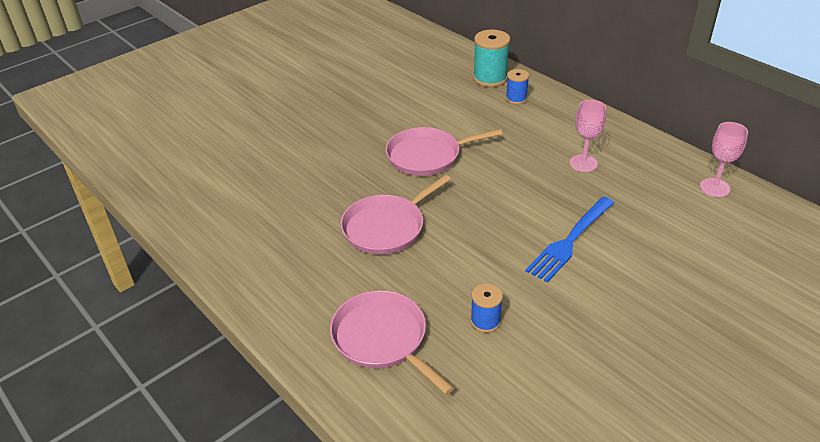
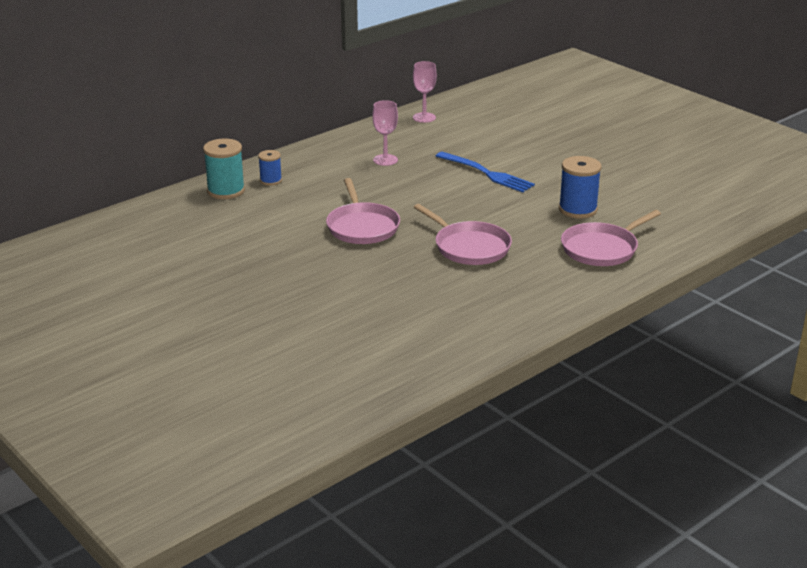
camera: 90 degrees left, 10 degrees down
(485, 321) = (577, 209): blue spool -> blue spool, size x1.68

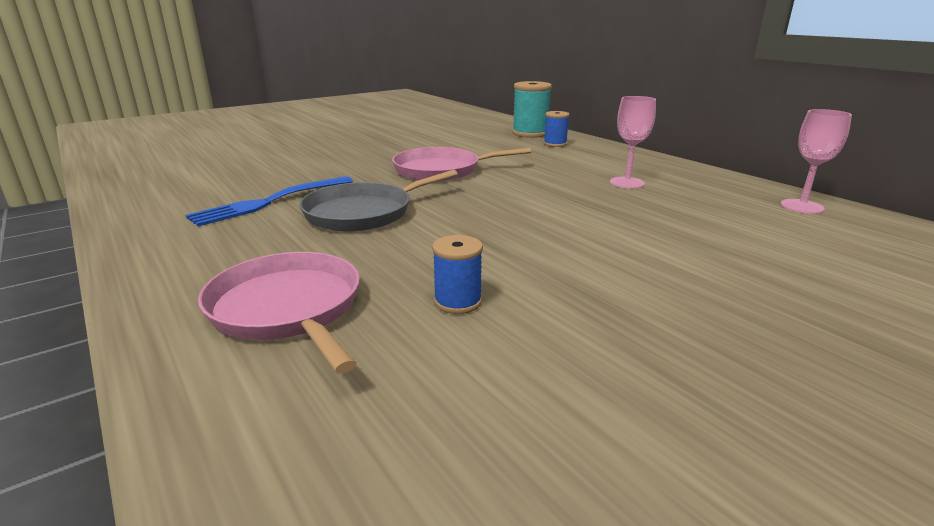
camera: 95 degrees right, 5 degrees down
(469, 247) = (363, 213): pink pan -> grey pan
(486, 173) = (604, 236): blue fork -> blue fork (270, 202)
(577, 209) = (458, 301): blue spool -> blue spool, size x0.60

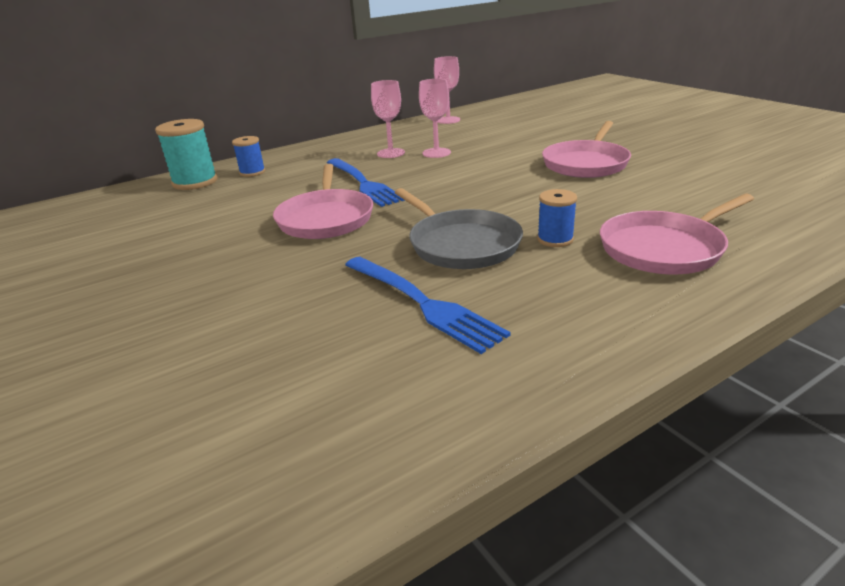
camera: 85 degrees left, 5 degrees up
(458, 301) = (622, 199): blue spool -> blue spool (555, 239)
(526, 177) = (363, 183): none -> blue fork
(617, 291) = (586, 163): none -> pink pan
(636, 202) = (436, 153): none -> pink goblet

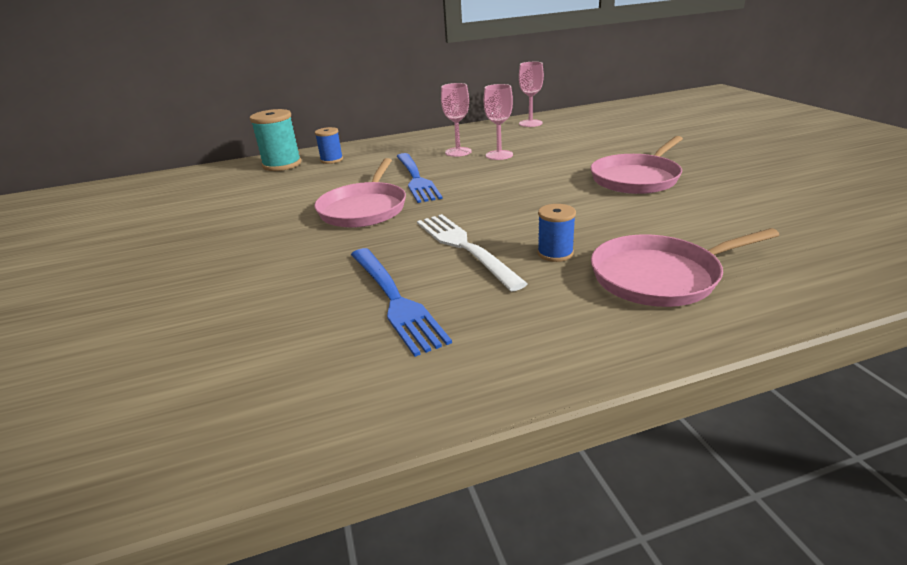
camera: 15 degrees right, 0 degrees up
(461, 244) = (464, 247): grey pan -> white fork

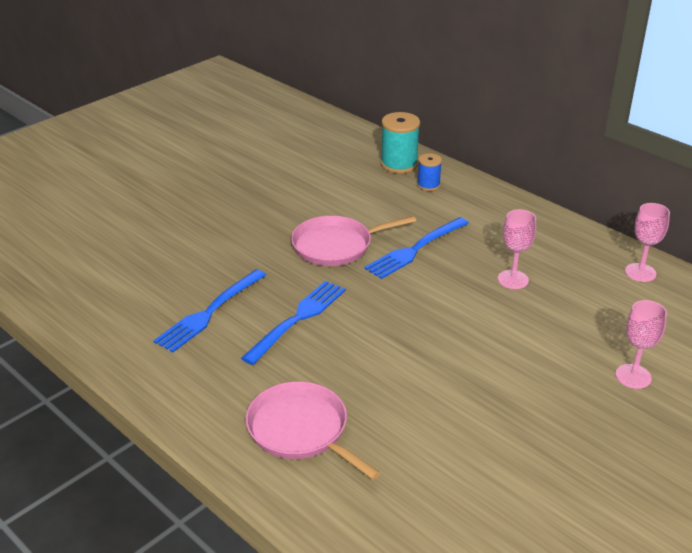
camera: 60 degrees right, 5 degrees up
(458, 152) = (503, 250): pink goblet -> pink goblet (633, 376)
(464, 247) = (297, 319): white fork -> blue fork
(555, 253) = (312, 368): blue spool -> none
(636, 178) = (508, 387): pink pan -> none

